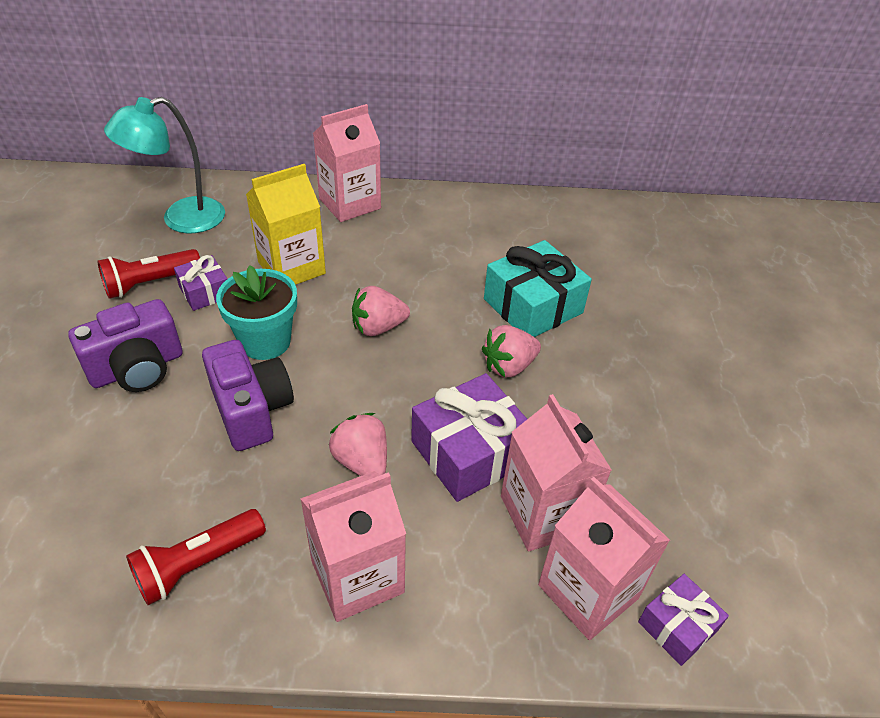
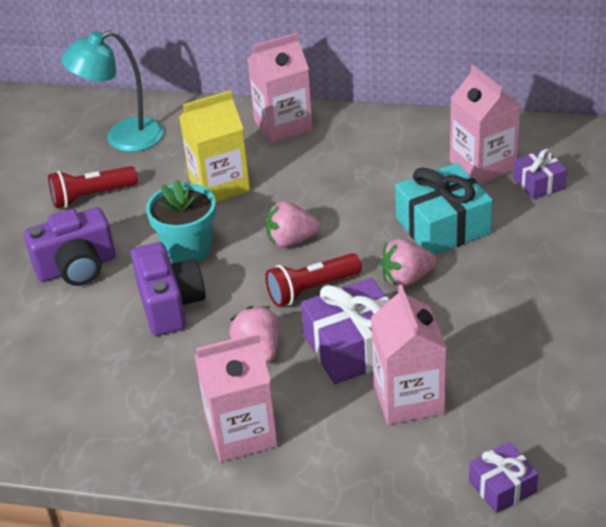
camera: 15 degrees right, 5 degrees down
(197, 564) = (115, 416): red flashlight -> red flashlight (311, 289)
(205, 292) = (139, 205): purple gift -> purple gift (539, 183)
(588, 591) = (432, 457): pink carton -> pink carton (482, 165)

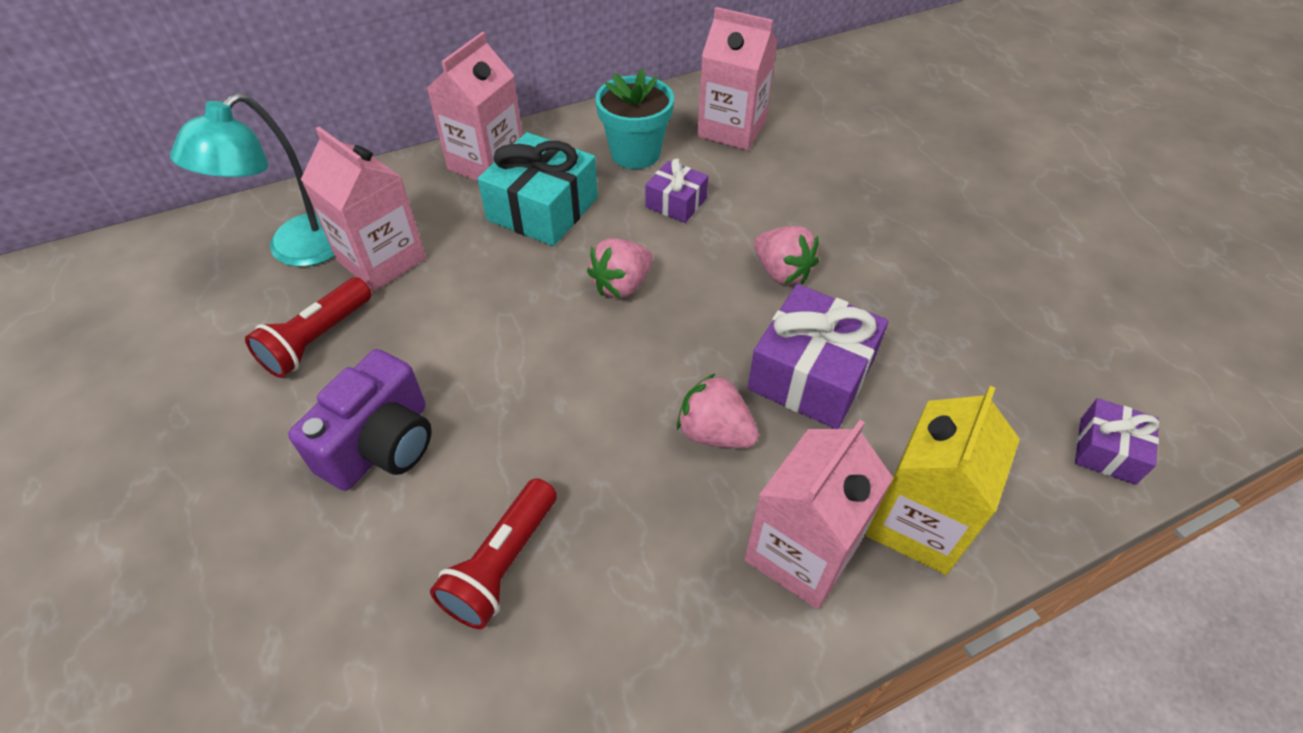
camera: 40 degrees left, 10 degrees up
(170, 305) = (554, 432): purple camera -> none
(188, 249) = (510, 350): turquoise flower pot -> turquoise flower pot (635, 153)
(219, 185) = (476, 257): yellow carton -> yellow carton (918, 522)
(311, 289) = (700, 331): red flashlight -> red flashlight (502, 564)
(406, 278) = (781, 272): pink strawberry -> pink strawberry turned 75 degrees counterclockwise
(408, 398) = (922, 403): pink carton -> pink carton (382, 260)
(442, 226) = (758, 202): turquoise gift -> turquoise gift (542, 209)
(539, 183) = (799, 127): purple gift -> purple gift (676, 203)

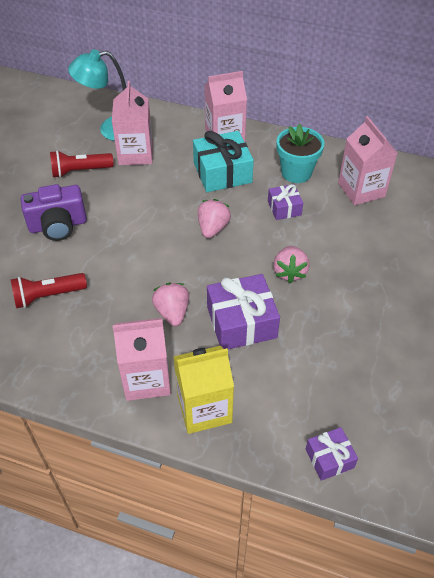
camera: 45 degrees right, 0 degrees up
(622, 285) = (213, 228): pink strawberry -> pink strawberry turned 105 degrees clockwise

